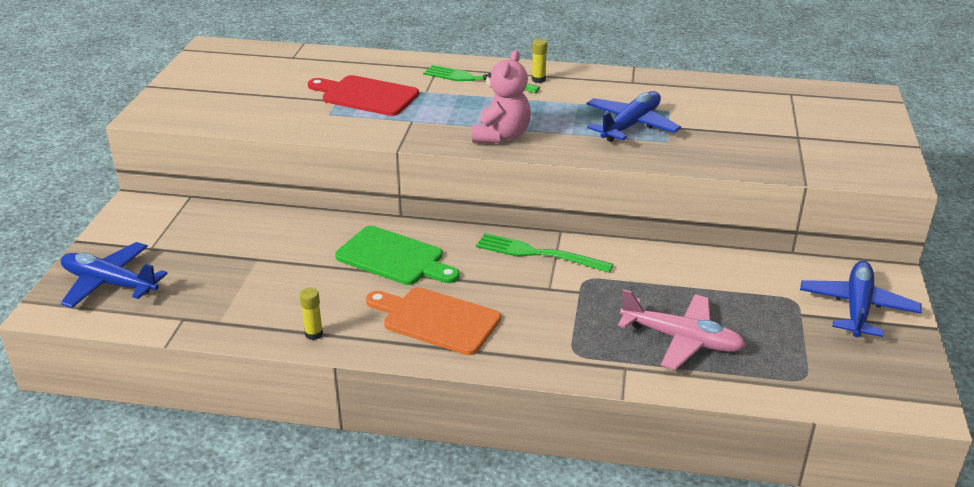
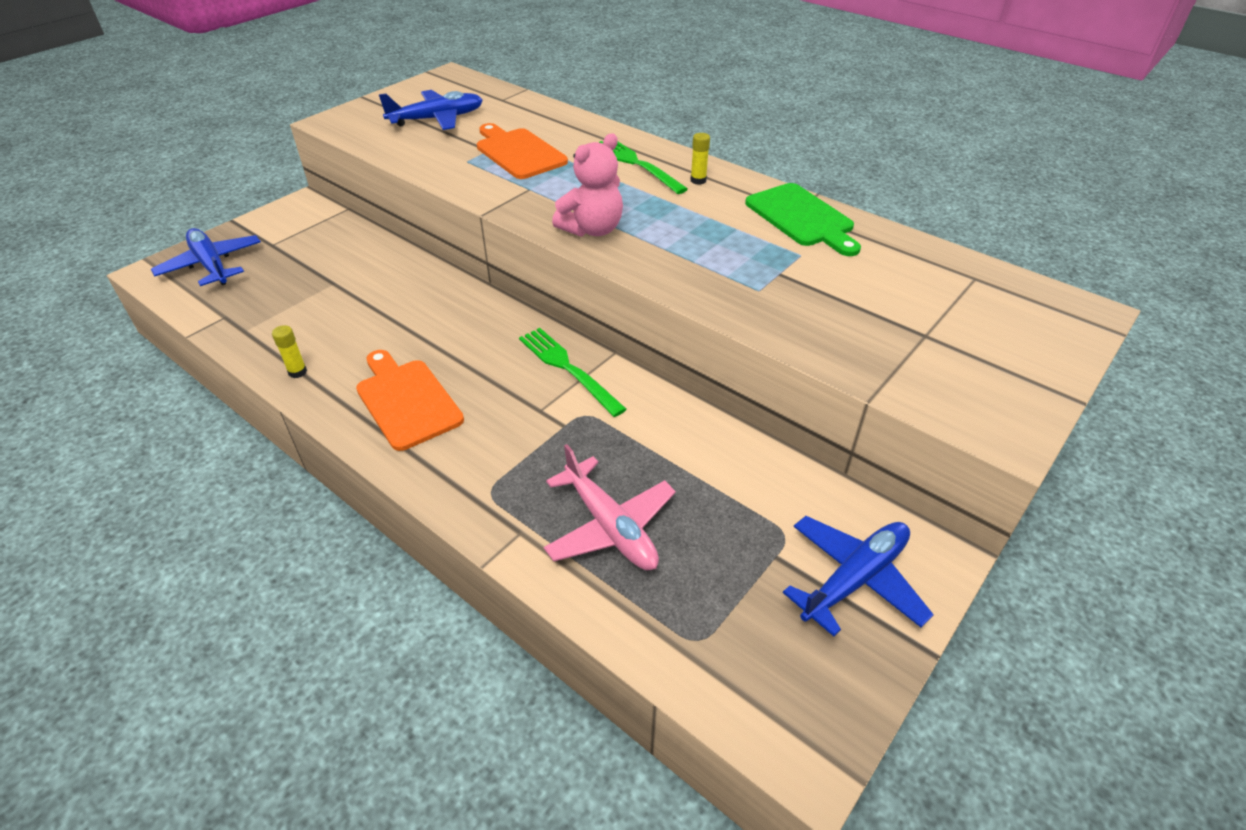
camera: 30 degrees right, 10 degrees up
(366, 95) = (519, 152): red cutting board -> orange cutting board
(394, 258) = (438, 323): green cutting board -> green cutting board (801, 218)
(631, 125) = (738, 259): blue plane -> blue plane (437, 119)

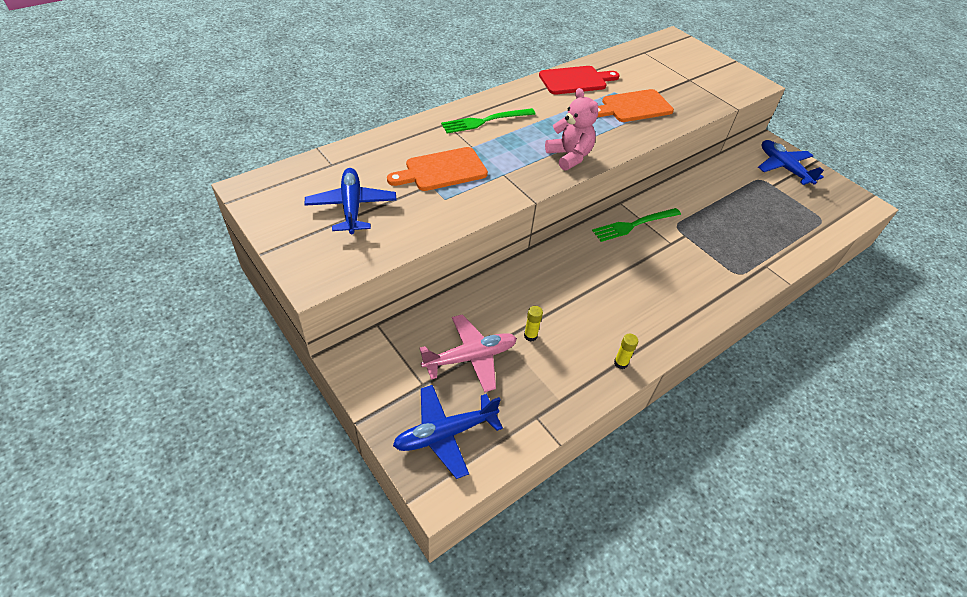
camera: 80 degrees left, 5 degrees up
(407, 401) = (658, 303): orange cutting board -> orange cutting board (633, 107)
(610, 527) = (760, 232): pink plane -> pink plane (471, 357)
(698, 180) = (518, 103): yellow glue stick -> yellow glue stick (530, 336)
(801, 218) = (575, 80): green cutting board -> red cutting board

